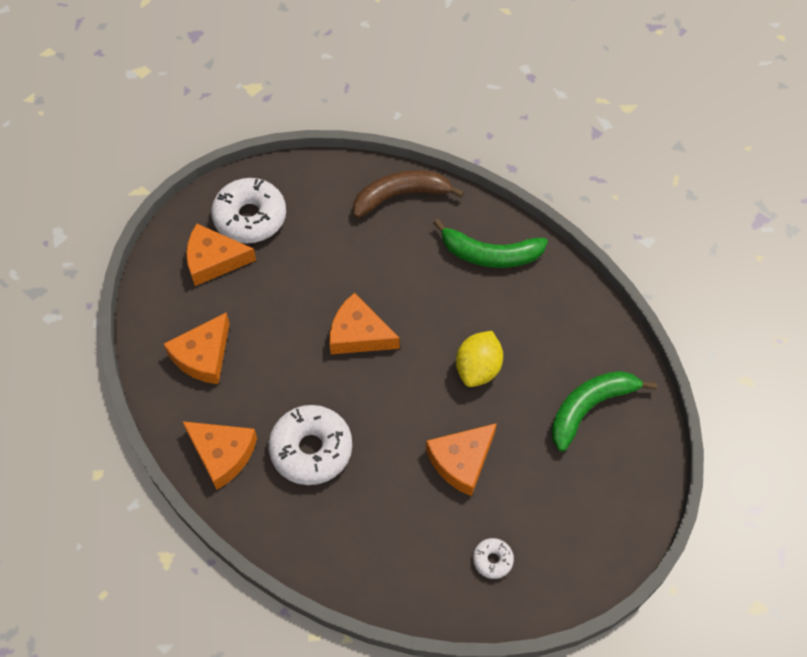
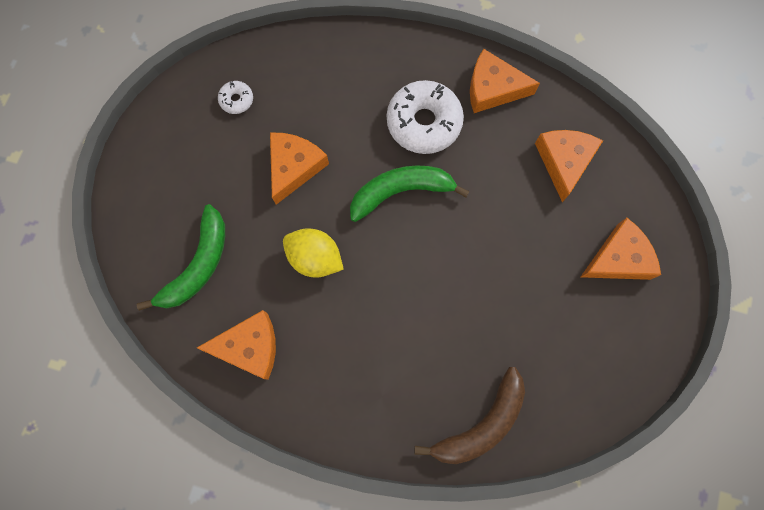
camera: 155 degrees right, 15 degrees up
(250, 217) = (616, 322): white donut -> none
(359, 334) = (440, 244): orange cheese -> orange cheese (249, 347)
(478, 369) = (315, 258): yellow lemon -> yellow lemon turned 60 degrees counterclockwise
(490, 254) = (355, 392): green banana -> green banana (401, 192)

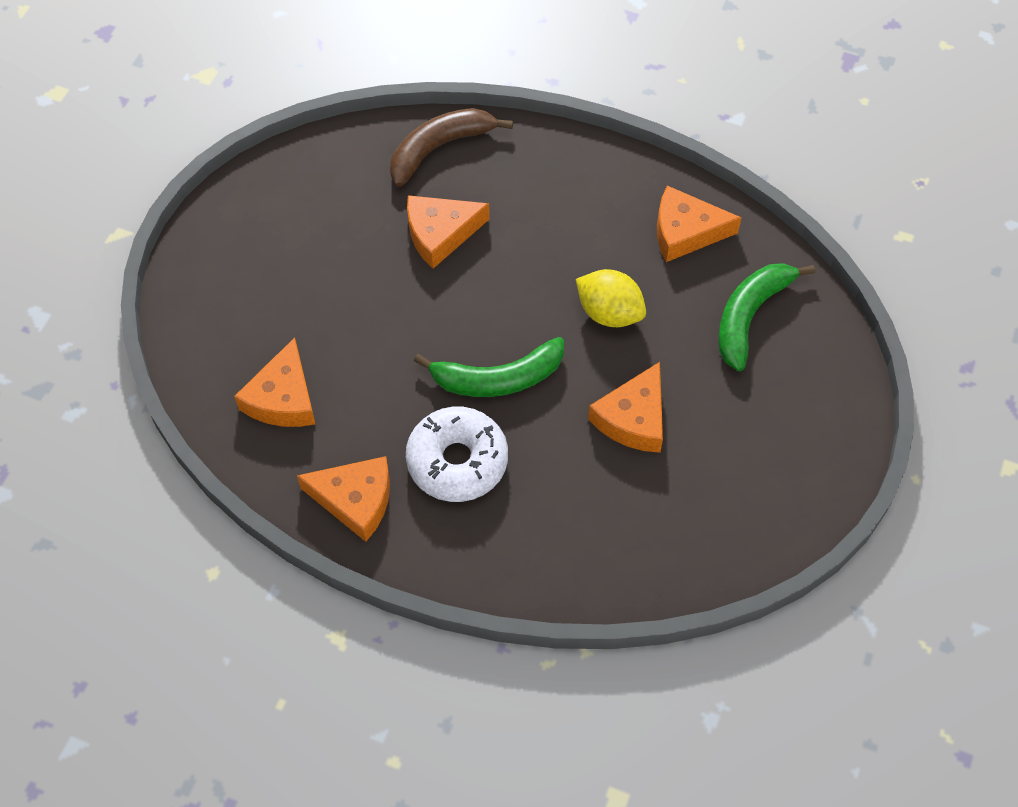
camera: 175 degrees left, 15 degrees down
(236, 100) = (712, 512): white donut -> none
(618, 258) = (247, 286): orange cheese -> orange cheese (440, 233)

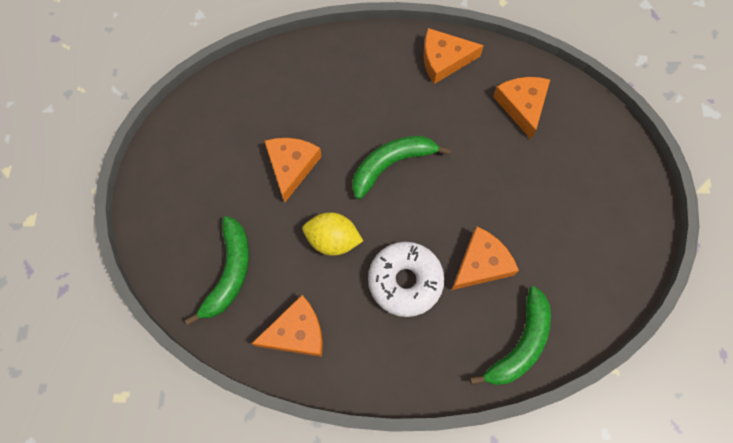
camera: 160 degrees right, 10 degrees up
(439, 148) = (519, 344): brown banana -> green banana
(457, 461) = (394, 102): white donut -> white donut (405, 281)

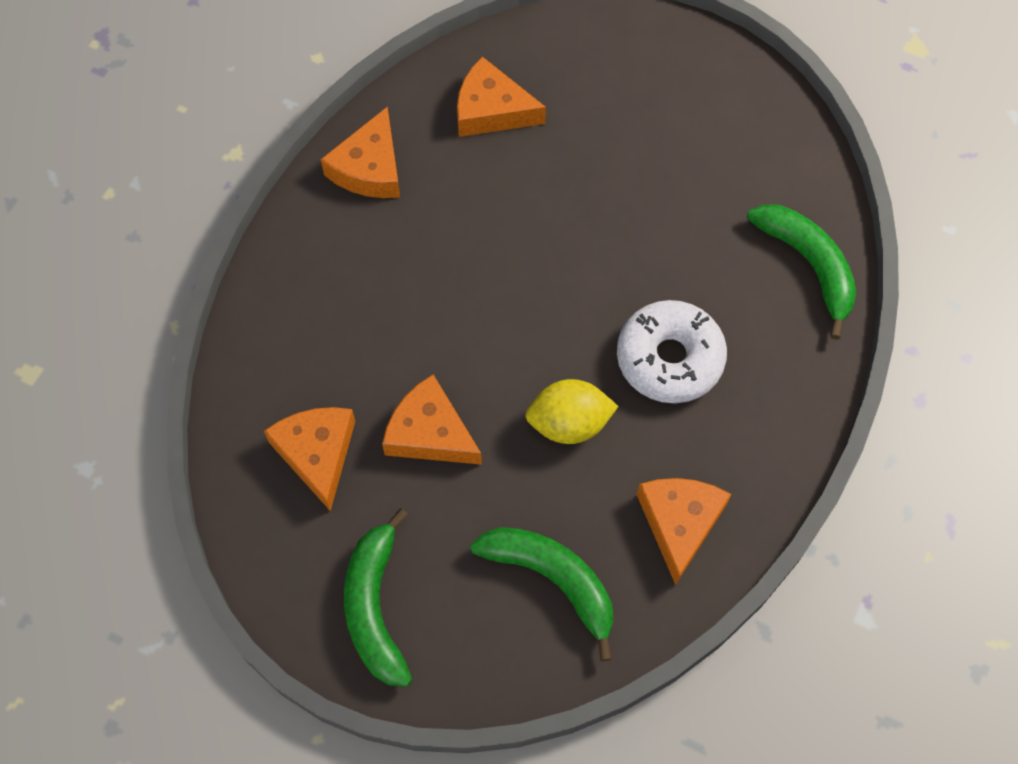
camera: 65 degrees left, 5 degrees down
(333, 240) = (569, 423): yellow lemon -> yellow lemon turned 45 degrees clockwise
(391, 164) = (494, 303): green banana -> green banana (375, 607)
(481, 264) = (687, 259): orange cheese -> orange cheese (317, 453)

